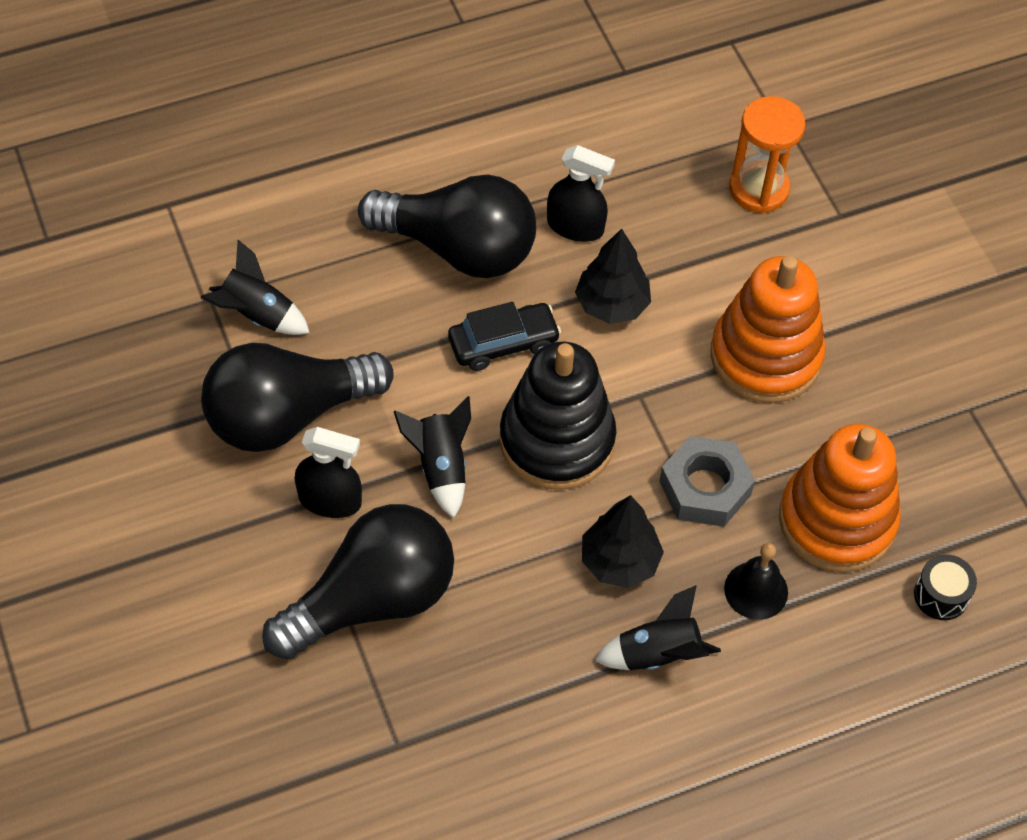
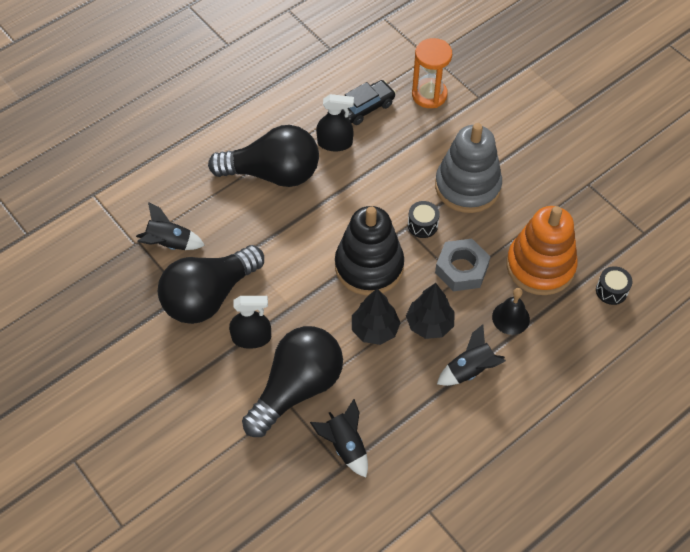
camera: 15 degrees left, 0 degrees up
(440, 467) = (308, 300): black rocket -> black rocket (345, 446)
(503, 343) = (318, 220): black car -> black car (365, 107)
(612, 305) = (371, 181): black tree -> black tree (375, 330)
(668, 398) = (422, 225): none -> black drum
(765, 356) = (467, 186): orange stacking toy -> grey stacking toy

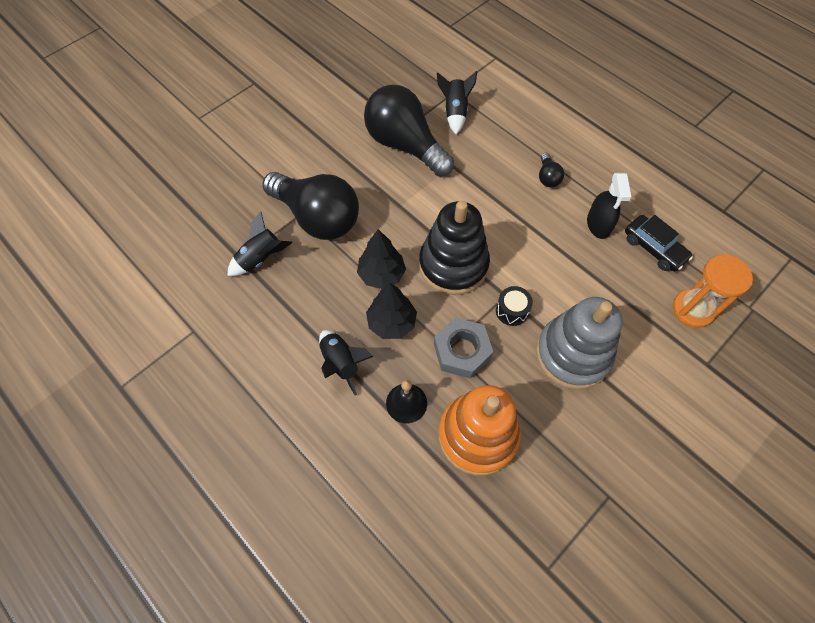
camera: 85 degrees right, 5 degrees up
(251, 338) = (366, 179): black spray bottle -> none
(273, 173) = (547, 177): black light bulb -> black light bulb, size x0.41
(611, 291) = (454, 521): black drum -> none

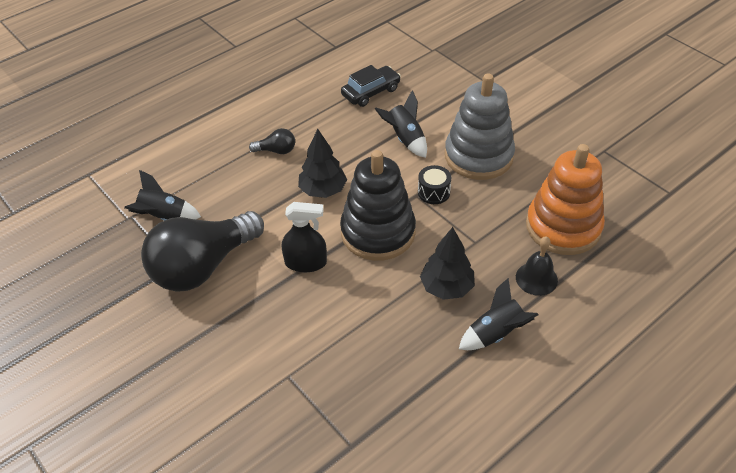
camera: 85 degrees left, 15 degrees down
(260, 258) = (354, 421): black rocket -> black rocket (405, 139)
(317, 217) = (298, 358): black light bulb -> none
(381, 274) = (386, 295): black tree -> black tree (323, 190)
(462, 351) = (478, 232): grey nut -> none
(598, 224) = (340, 122): black spray bottle -> black spray bottle (306, 262)
(692, 309) = (434, 80): orange hourglass -> none

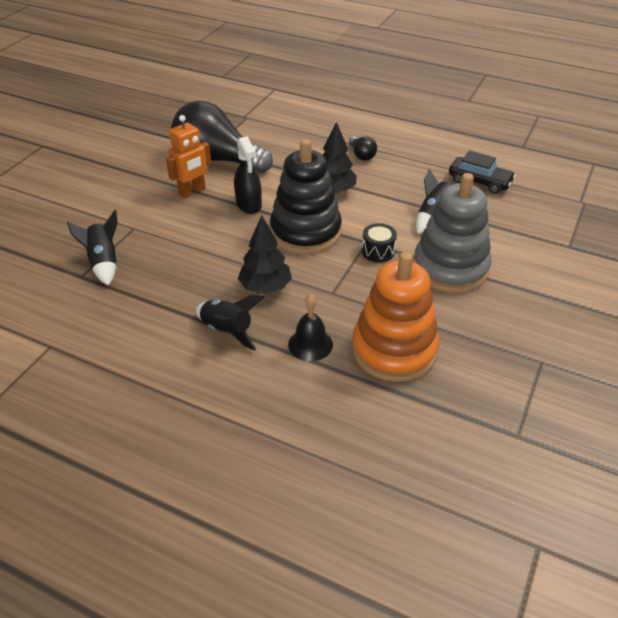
camera: 65 degrees right, 5 degrees down
(164, 217) = (254, 130): black rocket -> black rocket (103, 263)
(251, 305) = (192, 192): none -> orange robot

